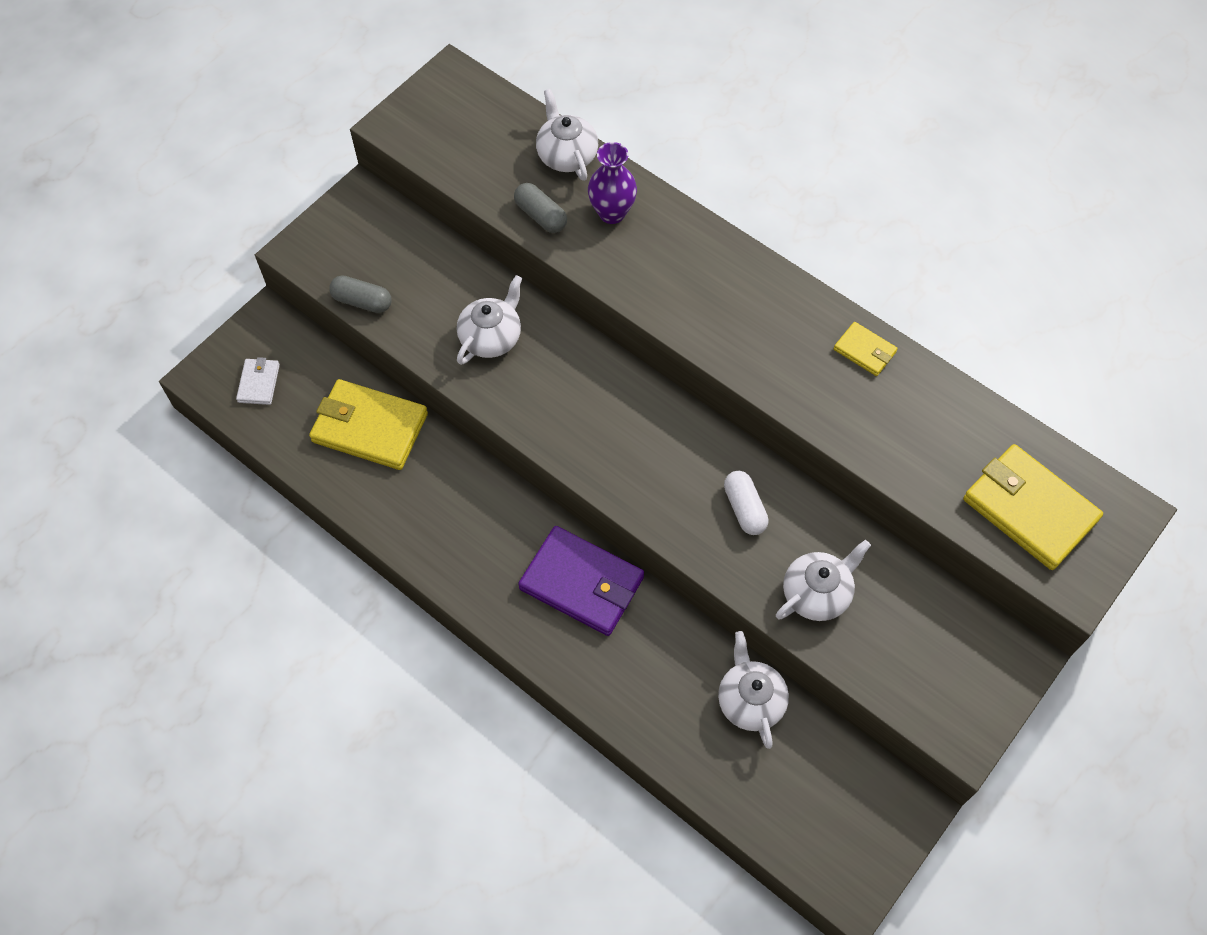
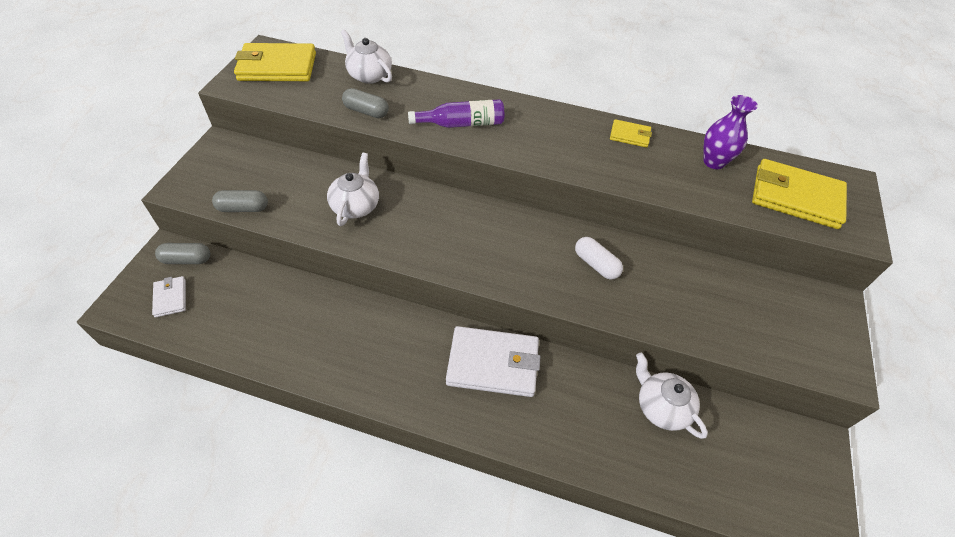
camera: 25 degrees left, 10 degrees down
(287, 338) = (187, 260): none -> grey capsule
(369, 427) = (277, 303): yellow wallet -> yellow wallet (277, 67)
(582, 583) = (493, 364): purple wallet -> white wallet
(612, 213) = (417, 99): purple vase -> purple vase (714, 162)
(652, 269) = (461, 124): none -> purple bottle
(817, 593) = (679, 305): white teapot -> none

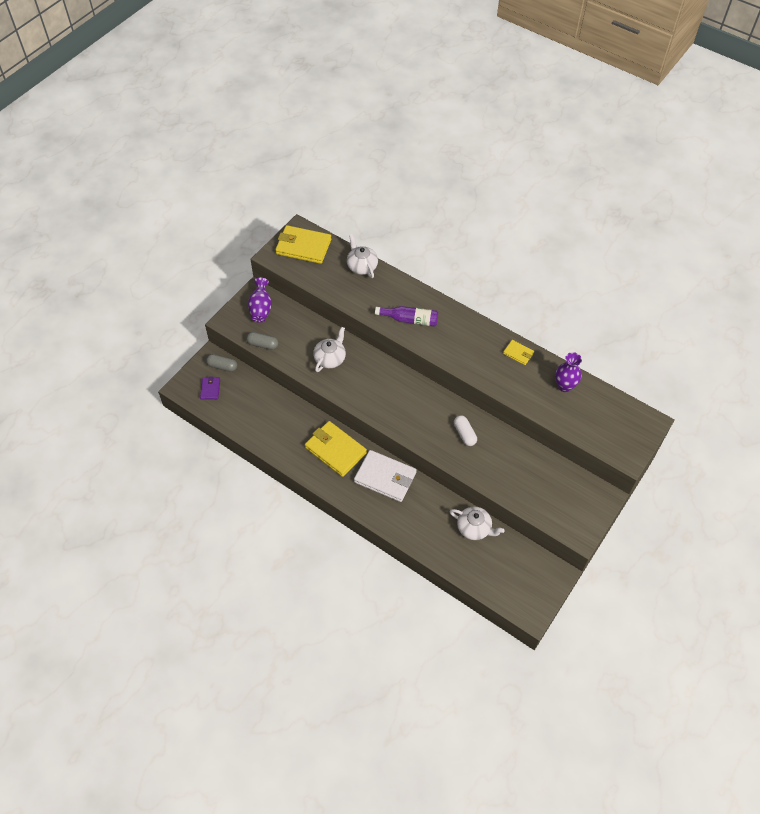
camera: 20 degrees right, 5 degrees up
(170, 298) = (210, 389): white wallet -> purple wallet
(231, 162) = (261, 309): none -> purple vase
(366, 111) = (351, 297): grey capsule -> none
(661, 407) = (474, 528): white teapot -> white teapot turned 135 degrees clockwise
(795, 197) = (603, 423): yellow wallet -> yellow wallet (335, 450)

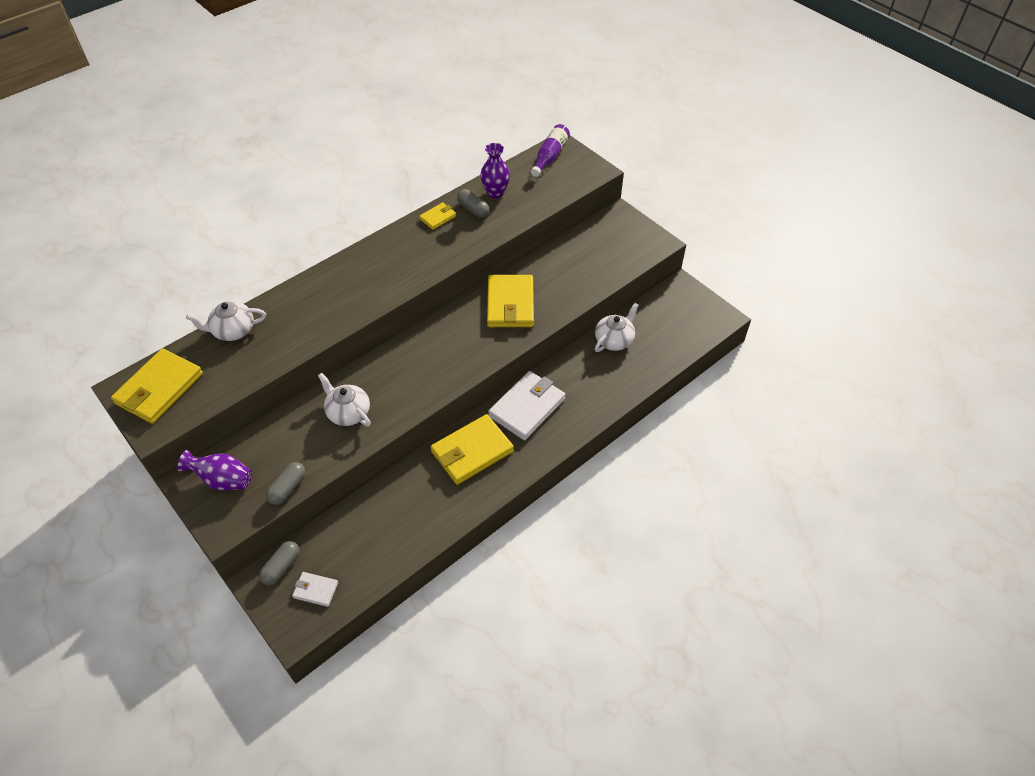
camera: 75 degrees left, 5 degrees down
(210, 389) = (315, 590): purple wallet -> white wallet
(409, 320) = (345, 300): purple bottle -> purple bottle (550, 156)
(464, 434) = (510, 304): white capsule -> yellow wallet
(537, 375) = (473, 209): none -> grey capsule

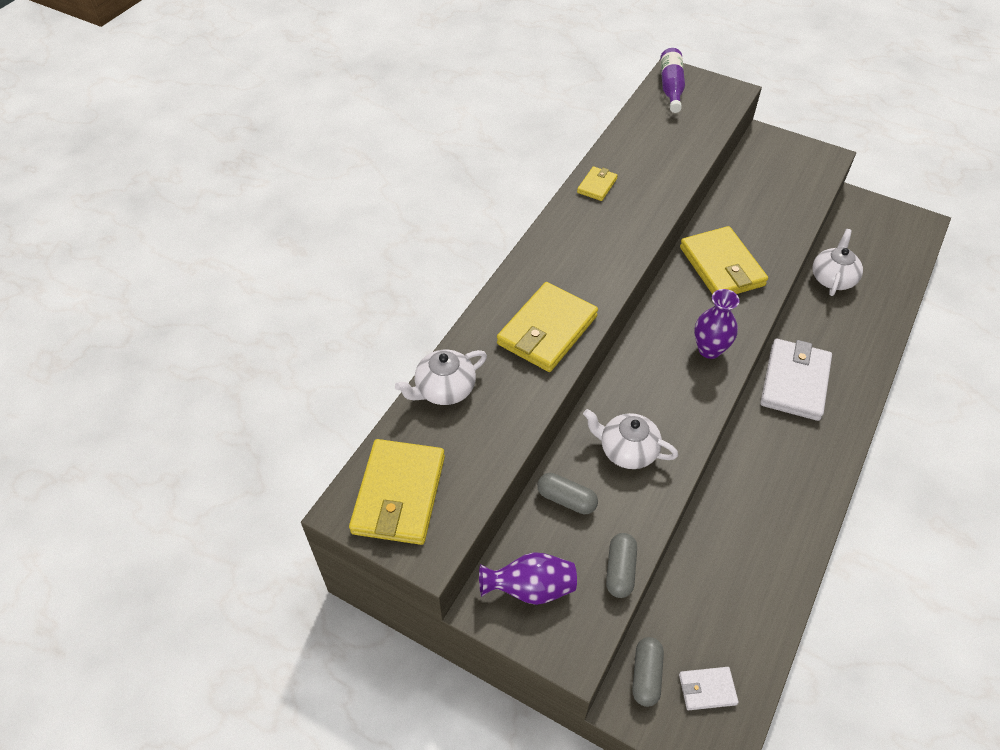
camera: 20 degrees left, 0 degrees up
(472, 451) = (770, 453): yellow wallet -> yellow wallet (547, 330)
(473, 209) = (630, 166): grey capsule -> grey capsule (566, 499)
(495, 193) = (641, 142): purple vase -> purple vase (709, 349)

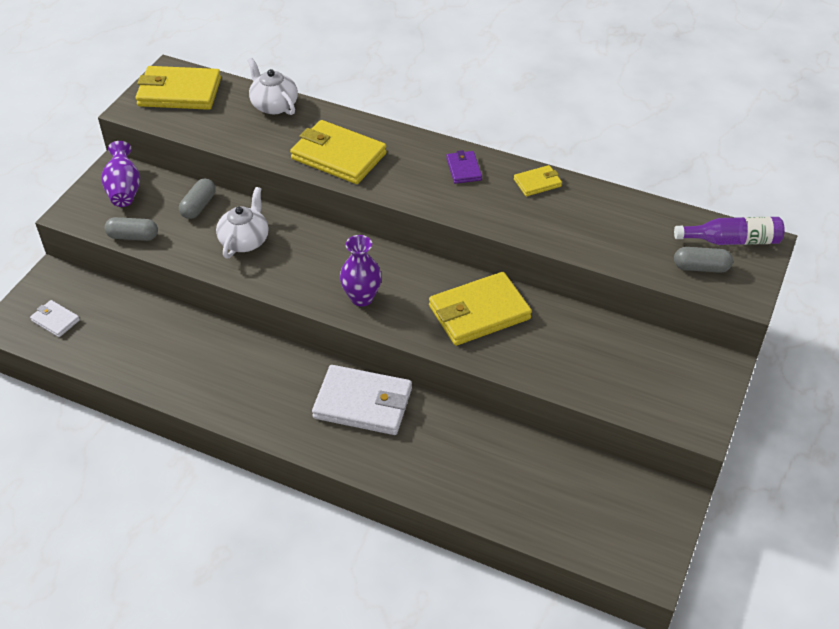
camera: 85 degrees right, 5 degrees down
(574, 233) = (464, 169): none -> purple wallet
(597, 185) = (537, 183): yellow wallet -> yellow wallet turned 45 degrees counterclockwise
(646, 675) = (72, 285): grey capsule -> grey capsule (701, 267)
(707, 689) = (55, 320): white wallet -> white wallet turned 45 degrees counterclockwise
(832, 278) = (524, 455): white teapot -> none

